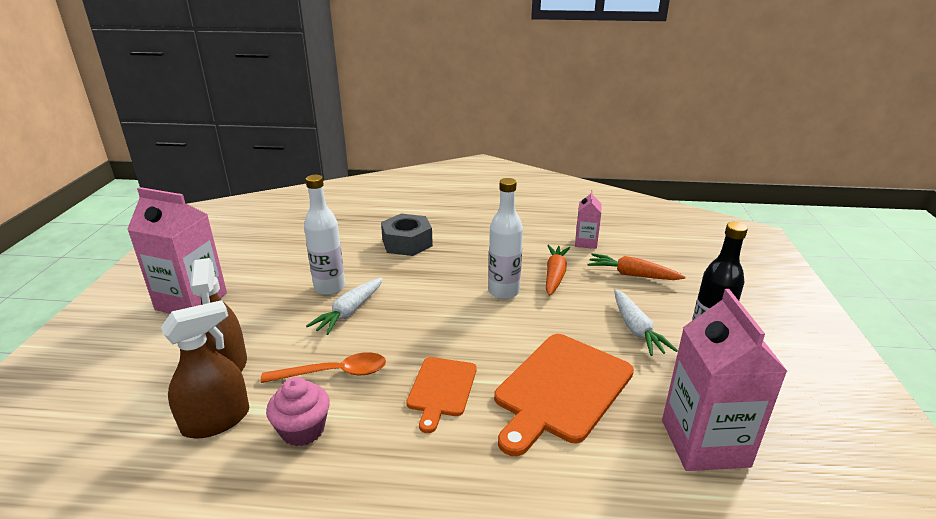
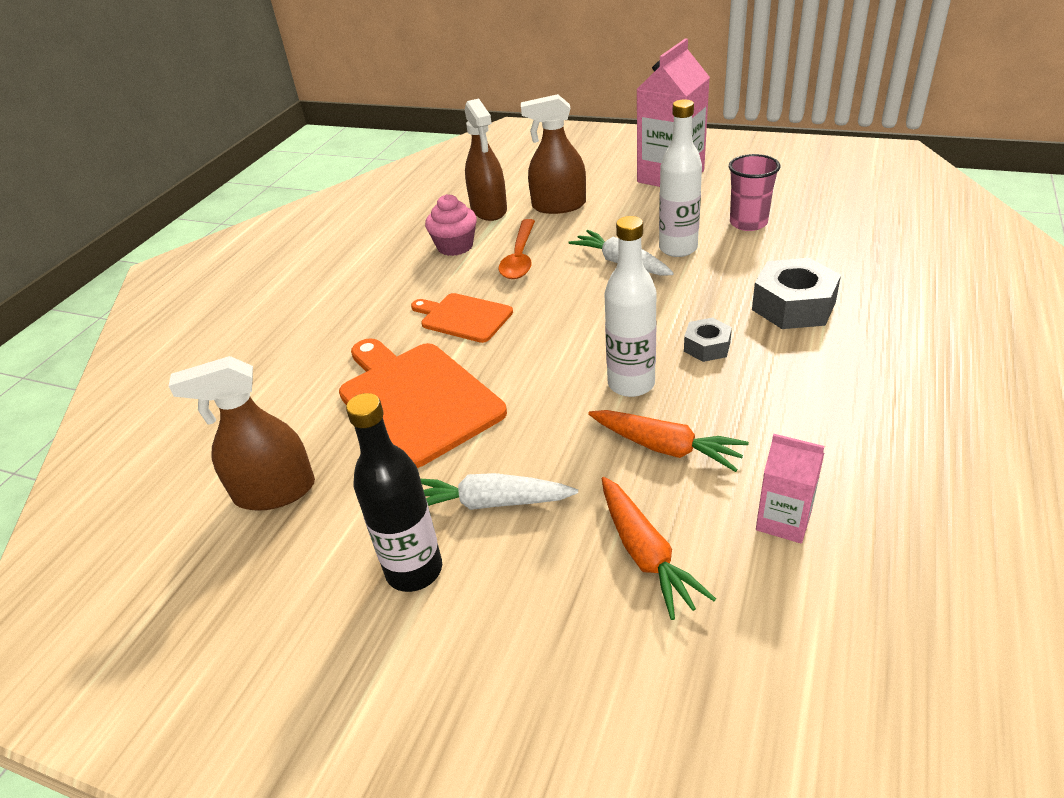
camera: 110 degrees right, 10 degrees up
(295, 261) = (748, 223): none -> pink cup
(456, 268) = (707, 347): none -> grey nut
(632, 275) = (645, 554): orange carrot -> orange carrot turned 120 degrees clockwise
(704, 443) = (275, 491): pink carton -> brown spray bottle

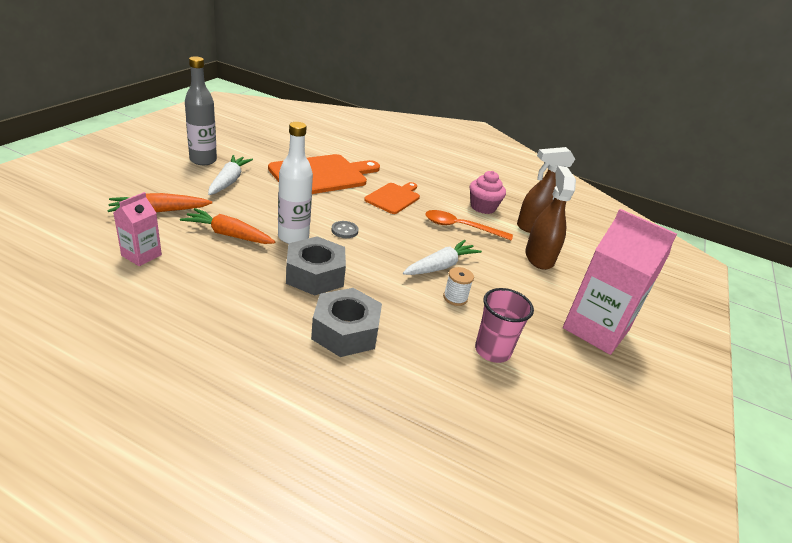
camera: 85 degrees right, 5 degrees down
(275, 491) = (276, 139): brown spray bottle -> none
(414, 570) = (203, 160): black bottle -> grey bottle
(584, 343) = (344, 231): none -> grey button
(665, 447) = (228, 235): orange carrot -> orange carrot turned 75 degrees clockwise
(678, 249) = (455, 298): white bottle -> white spool
(707, 347) = (315, 275): grey nut -> grey nut, size x1.79

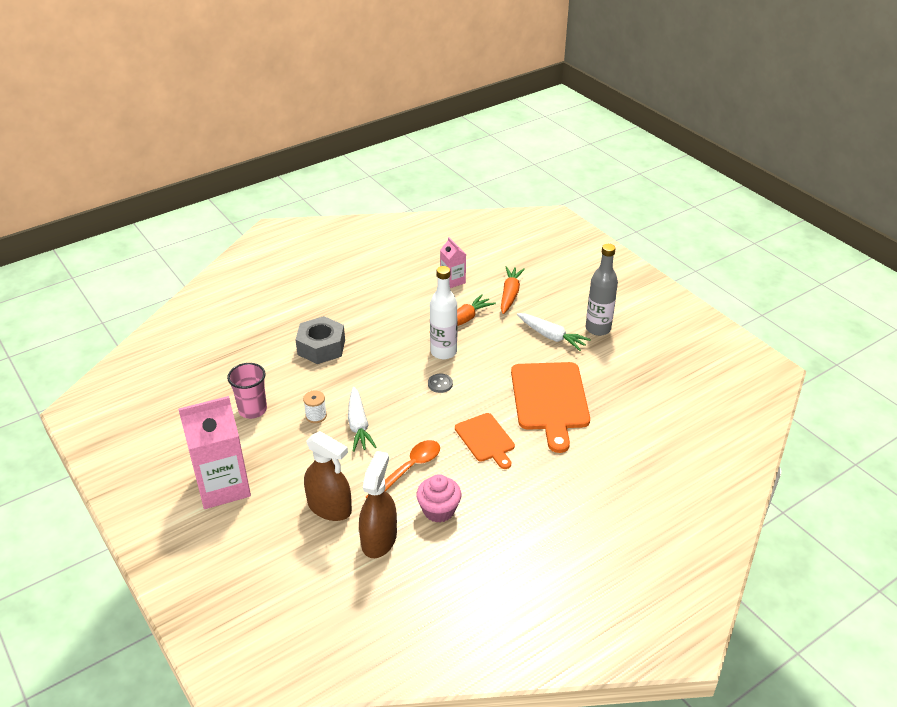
camera: 125 degrees right, 5 degrees up
(315, 275) = (388, 350): grey nut -> none

